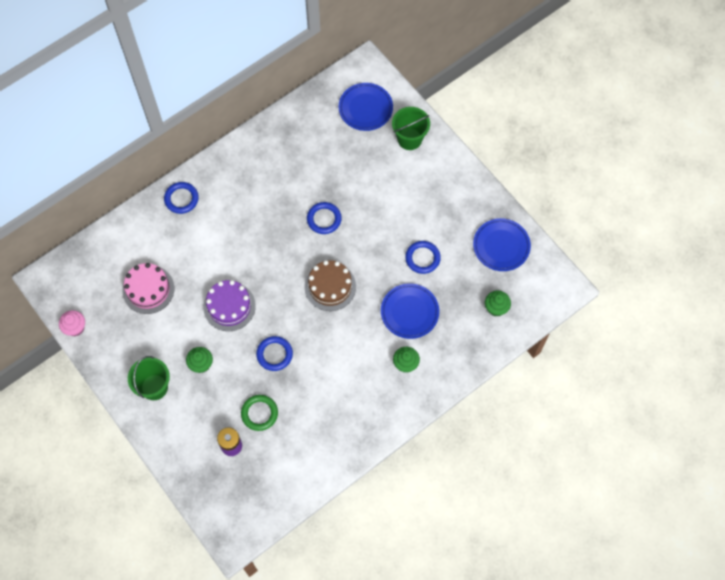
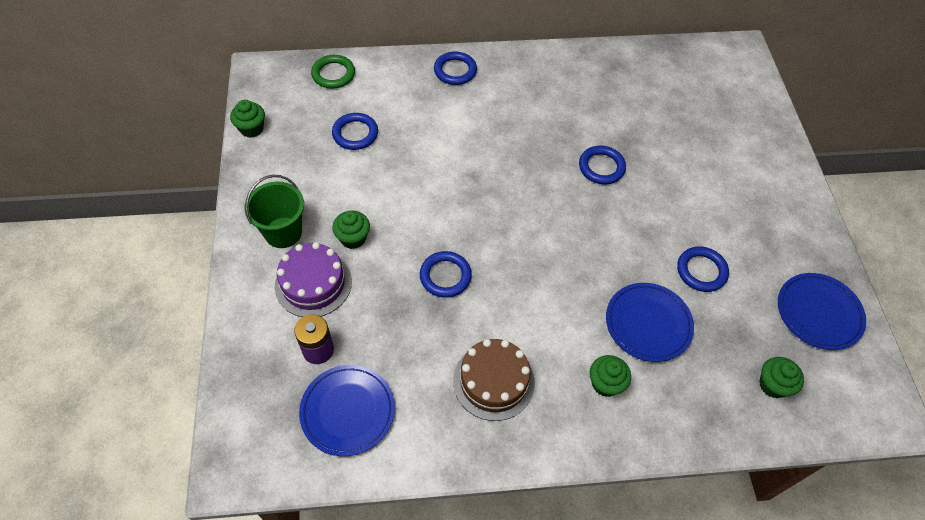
camera: 30 degrees right, 10 degrees down
(75, 328) = (251, 129): pink cupcake -> green cupcake
(148, 289) = (355, 134): pink cake -> blue ring
(229, 306) = (430, 197): purple cake -> purple cake (313, 283)
(259, 413) = (379, 332): green ring -> green ring (333, 74)
(330, 286) = (563, 240): brown cake -> brown cake (493, 381)
(365, 108) = (719, 87): blue plate -> blue plate (348, 411)
(409, 139) = (756, 139): green bucket -> none

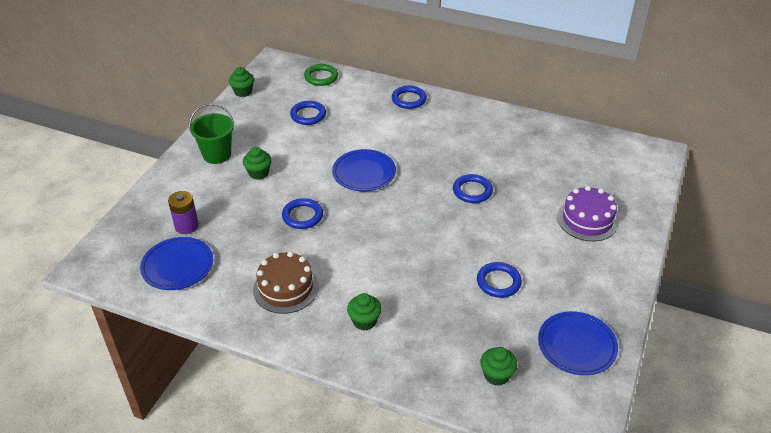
camera: 30 degrees right, 15 degrees down
(313, 283) = (213, 189): purple cake -> purple cake (587, 220)
(648, 324) = (427, 298): blue plate -> blue plate (364, 173)

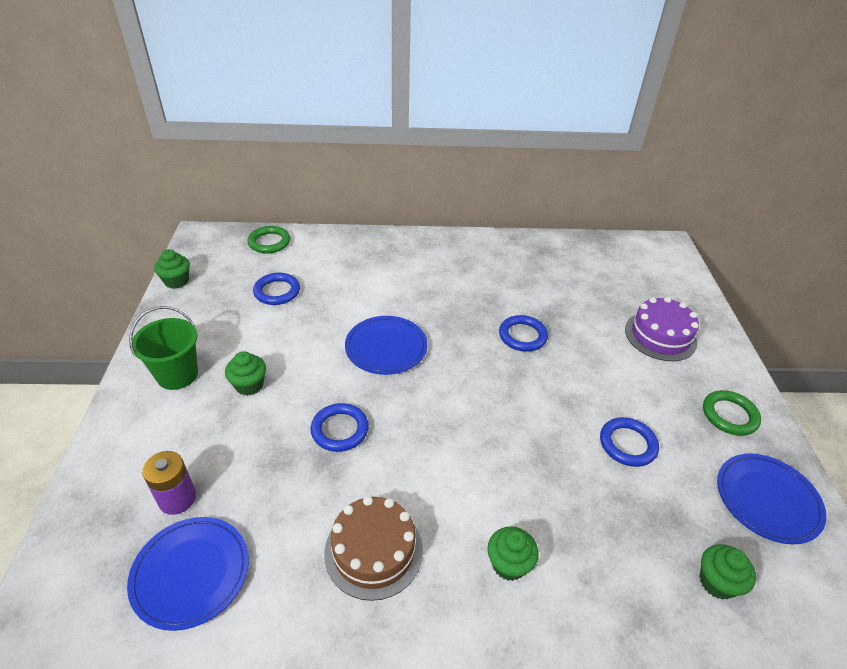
camera: 25 degrees left, 0 degrees up
(409, 99) = (386, 246): blue ring -> none
(596, 288) = (729, 415): none -> green ring

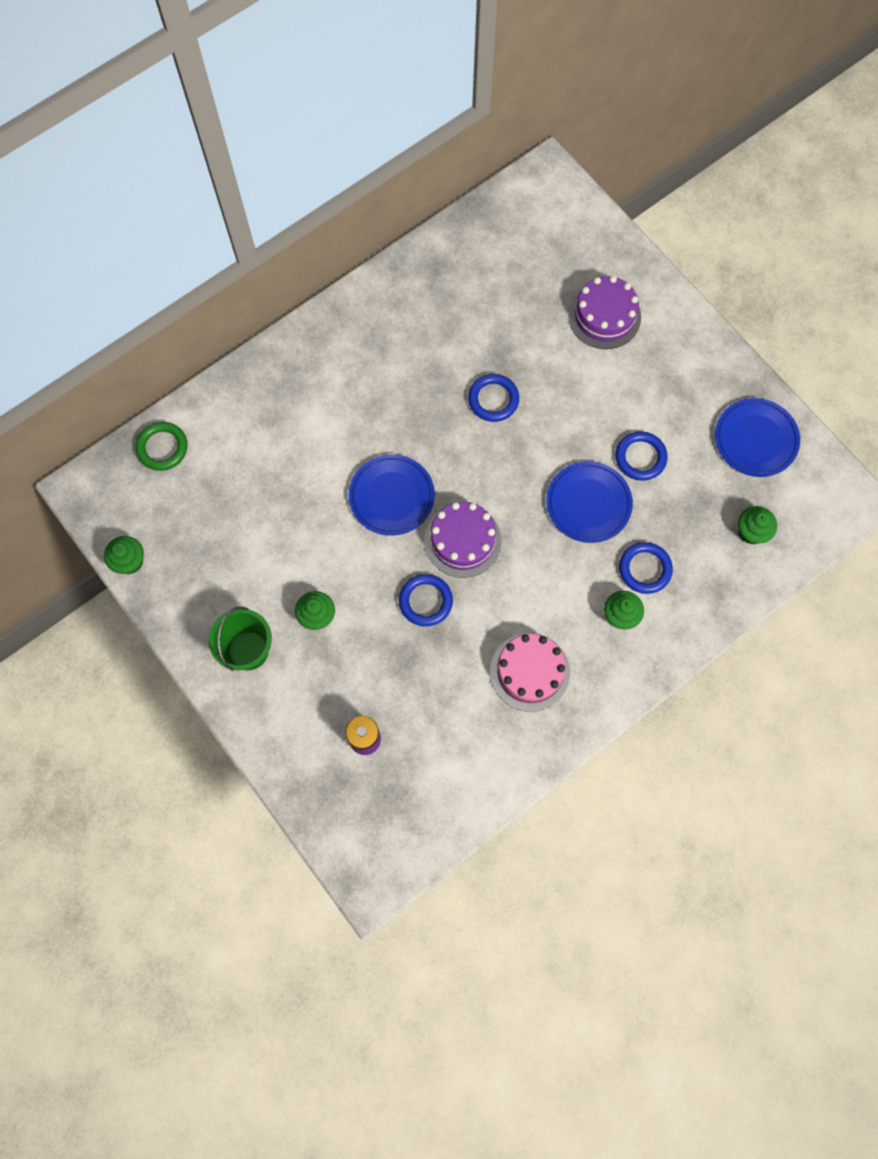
camera: 35 degrees left, 30 degrees up
(191, 573) = (429, 774): blue plate -> blue plate (588, 503)
(277, 291) = (236, 504): blue ring -> blue ring (644, 569)
(373, 551) = (529, 672): brown cake -> pink cake
(412, 407) = (462, 540): none -> purple cake
(729, 415) = (698, 373): green ring -> none

